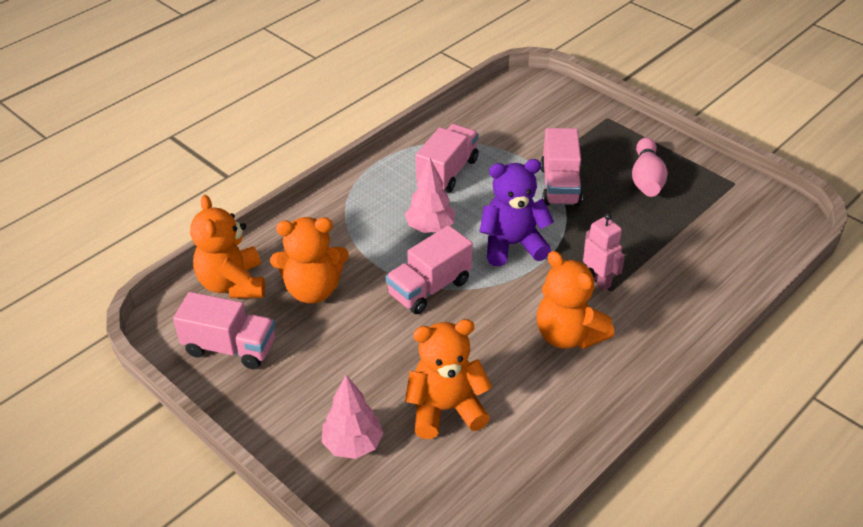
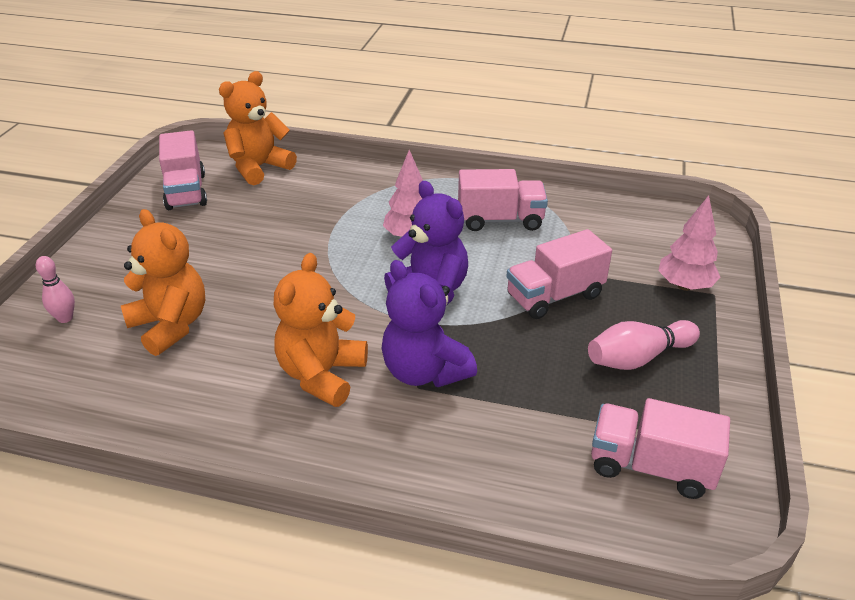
camera: 60 degrees right, 5 degrees down
(313, 290) = (279, 205): orange teddy bear -> none
(353, 445) = (103, 287): pink tree -> pink tree (684, 286)
(382, 482) = (65, 318): none -> pink bowling pin
(429, 288) = (326, 263): pink truck -> pink truck (650, 467)
(598, 281) = (424, 371): pink robot -> purple teddy bear

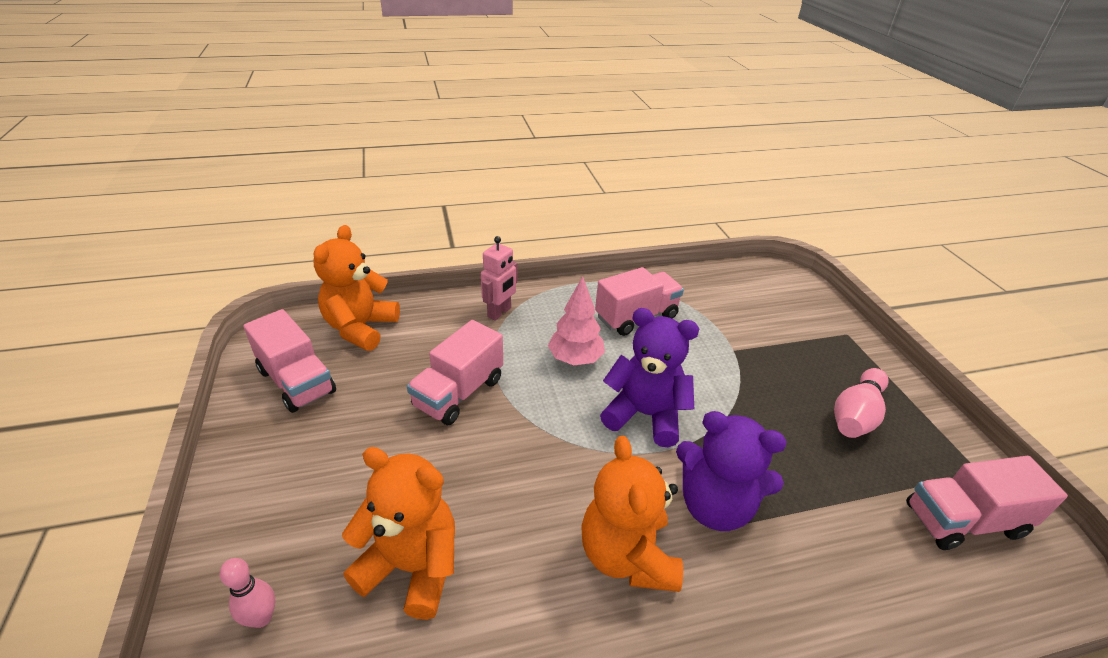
camera: 30 degrees left, 0 degrees up
(378, 185) = (499, 312): none -> pink robot
(554, 296) = (744, 378): pink truck -> pink truck (459, 393)
(684, 286) = (822, 334): pink tree -> none

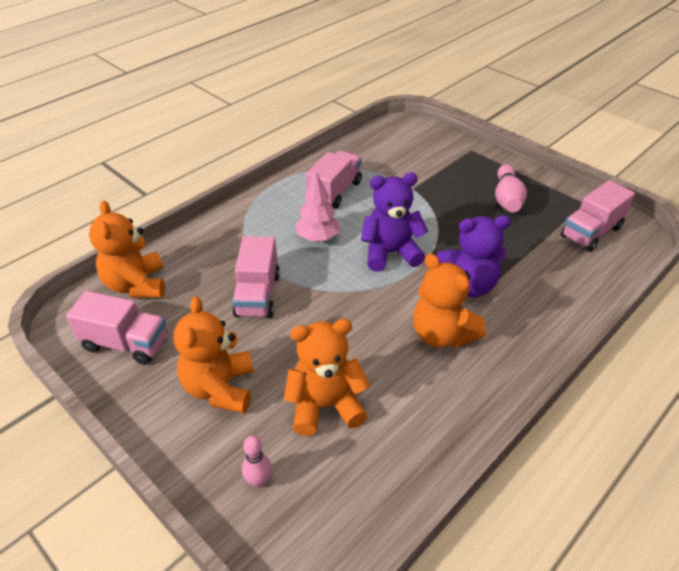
camera: 30 degrees left, 5 degrees up
(330, 477) = (220, 388): none -> orange teddy bear
(499, 312) = (235, 228): pink robot -> none

